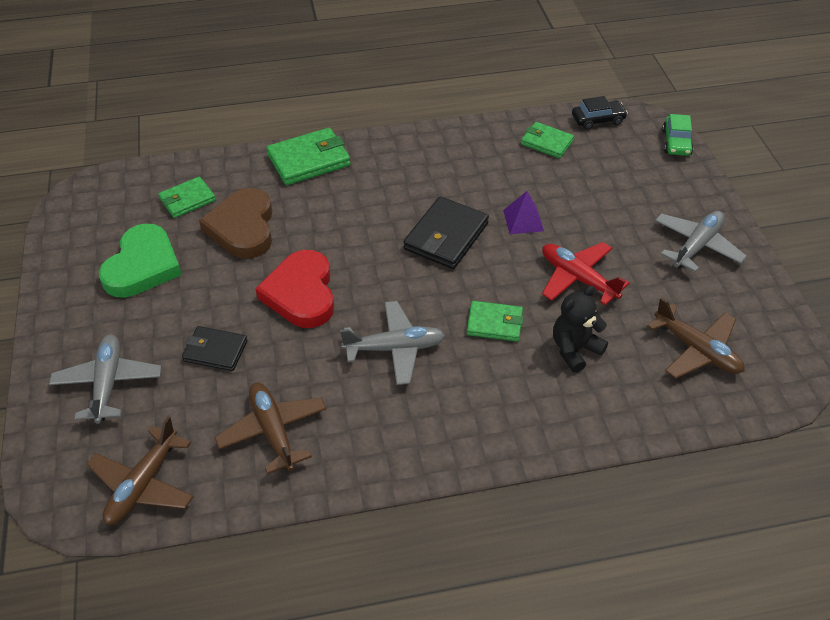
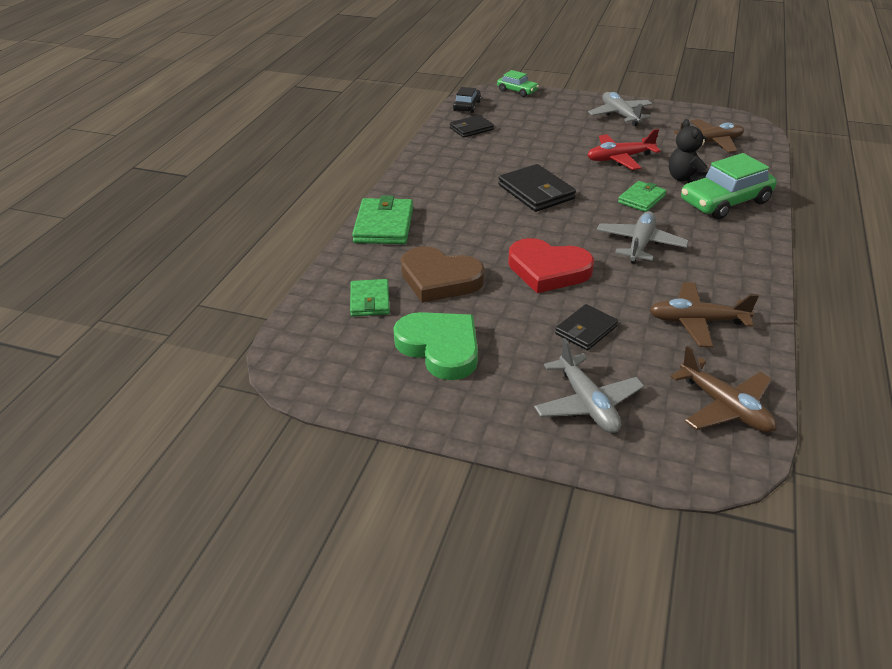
camera: 60 degrees left, 10 degrees down
(108, 383) = (587, 403): grey plane -> grey plane turned 135 degrees counterclockwise
(523, 220) = (545, 160): purple pyramid -> none
(545, 400) = (725, 202): none -> green car
(546, 142) = (471, 129): green wallet -> black wallet

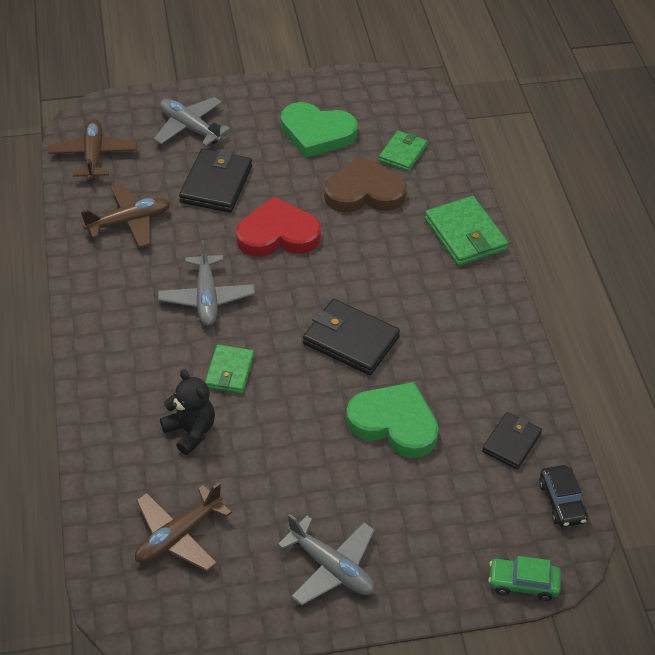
camera: 150 degrees right, 10 degrees up
(370, 300) = (402, 153): green wallet -> green wallet turned 60 degrees clockwise
(538, 151) = (394, 423): none -> green heart
(586, 330) = (216, 184): black wallet -> black wallet, size x1.57
(619, 158) = (285, 446): red plane -> none
(724, 407) = (93, 156): brown plane -> brown plane turned 60 degrees clockwise
(725, 202) = (134, 401): green car -> none

